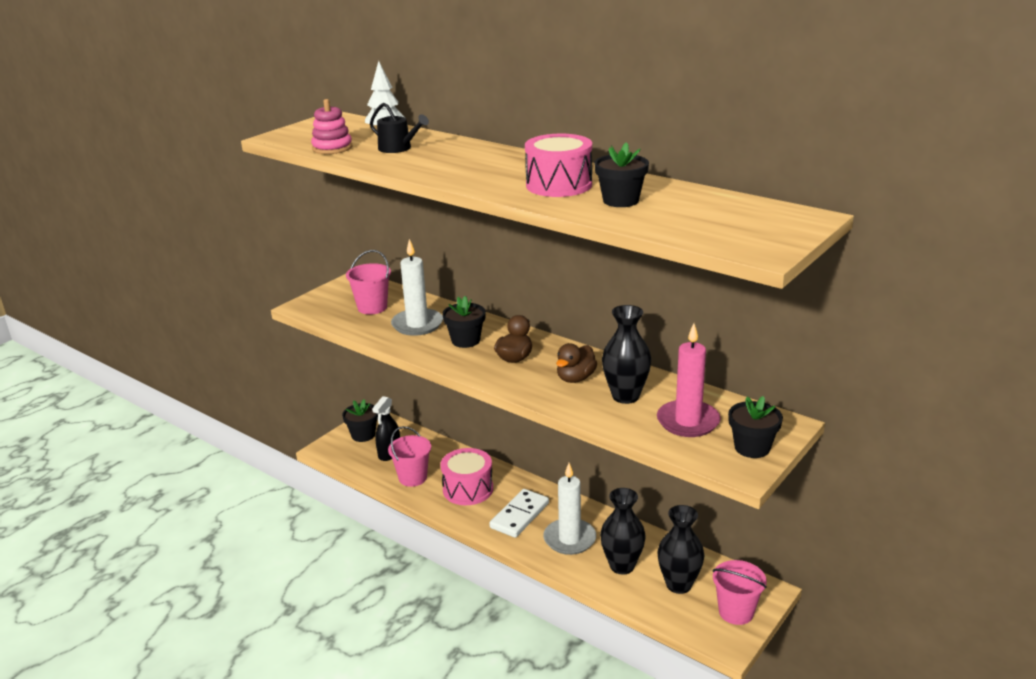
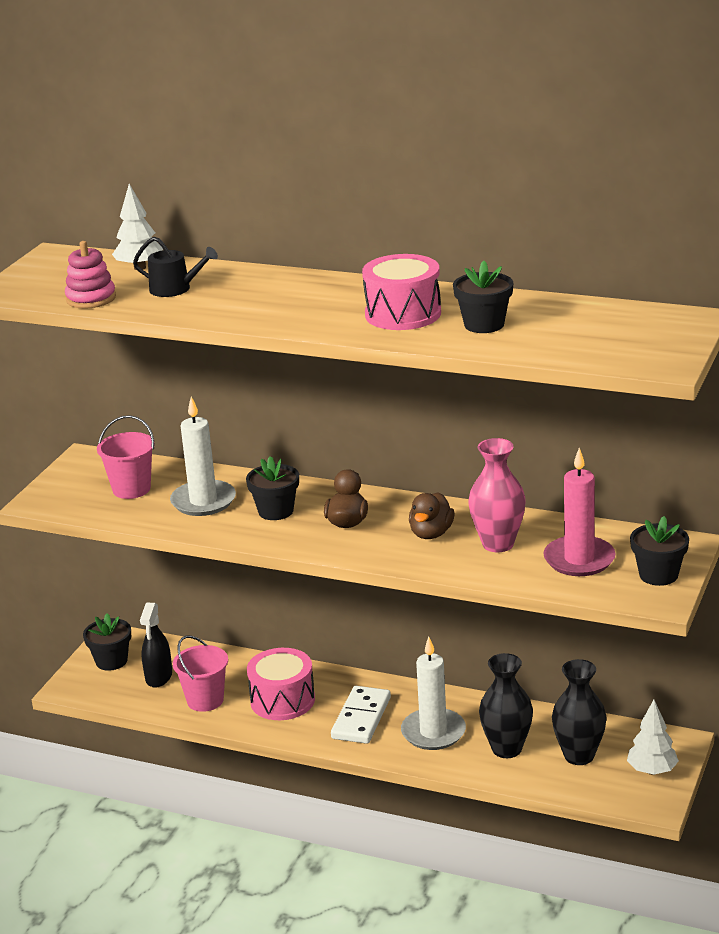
camera: 15 degrees left, 0 degrees up
(625, 396) = (498, 544): black vase -> pink vase
(736, 612) = (652, 771): pink bucket -> white tree

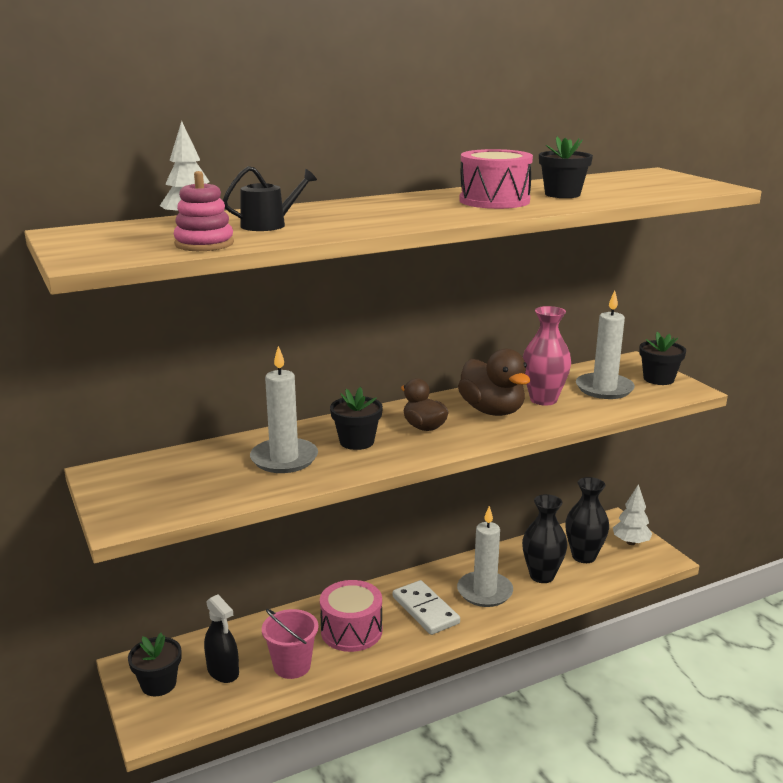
camera: 50 degrees left, 5 degrees down
(131, 489) = (200, 476): pink bucket -> none
(431, 533) = (492, 411): brown duck -> brown duck, size x1.55
(579, 559) = (604, 389): pink candle -> white candle

